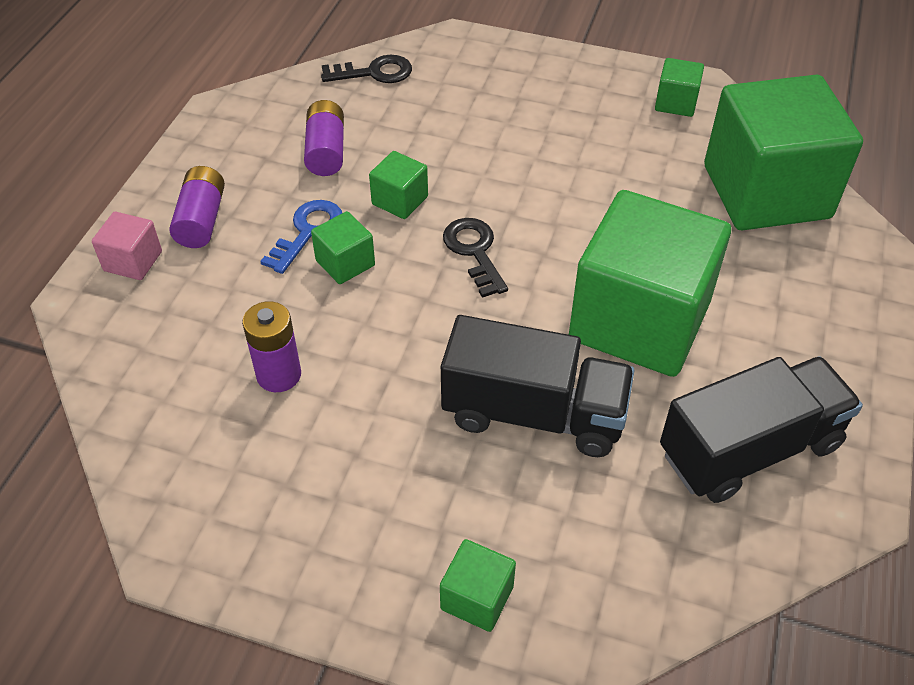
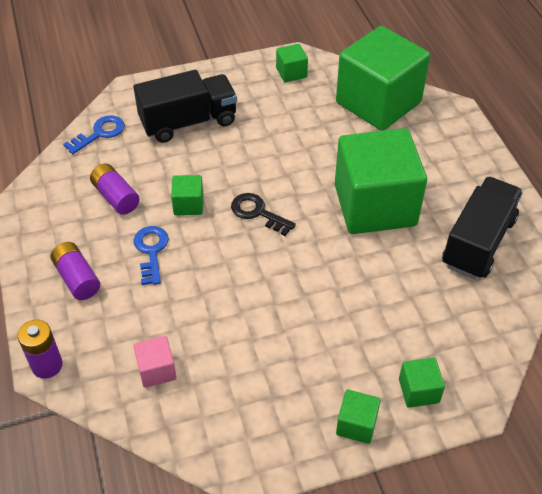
camera: 35 degrees left, 0 degrees up
(133, 261) = (57, 326): pink cube -> pink cube (157, 370)
(279, 375) = (212, 341): purple battery -> purple battery (47, 365)
(345, 263) = (191, 257): green cube -> green cube (356, 424)
(374, 72) = (100, 133): black key -> blue key
(534, 414) = (365, 283): black truck -> black truck (188, 122)

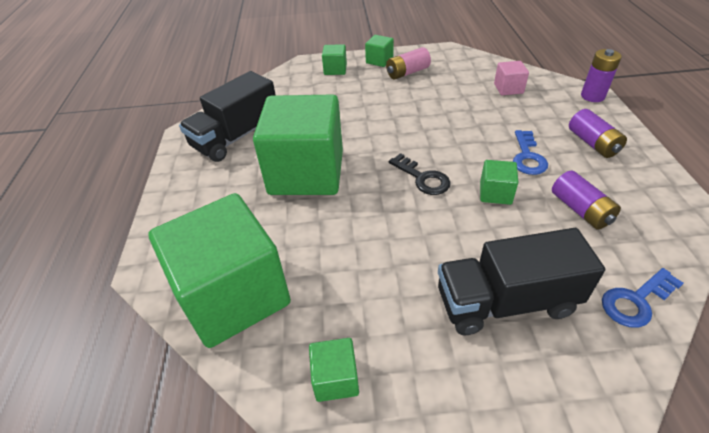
camera: 165 degrees left, 5 degrees down
(304, 395) = (407, 72): none -> pink battery

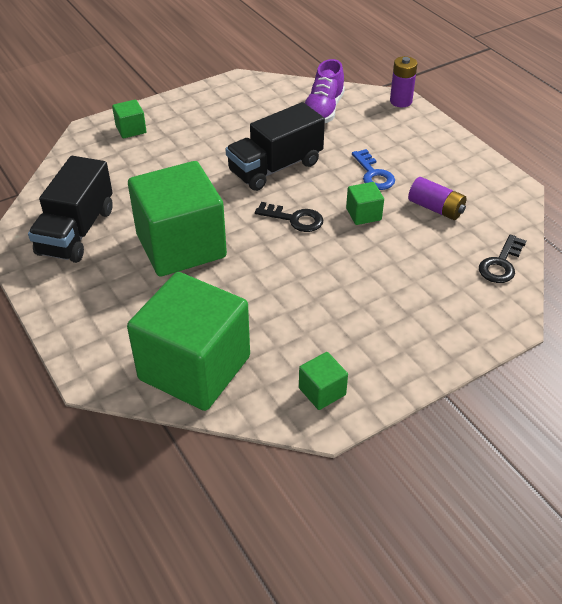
camera: 30 degrees left, 0 degrees up
(379, 60) = (173, 108): green cube -> none
(407, 72) = (213, 115): pink battery -> none
(505, 302) = (414, 295): black truck -> black truck (275, 167)
(508, 88) = (323, 111): pink cube -> purple shoe
(592, 143) = (420, 147): purple battery -> none
(636, 301) = (501, 264): blue key -> black key

